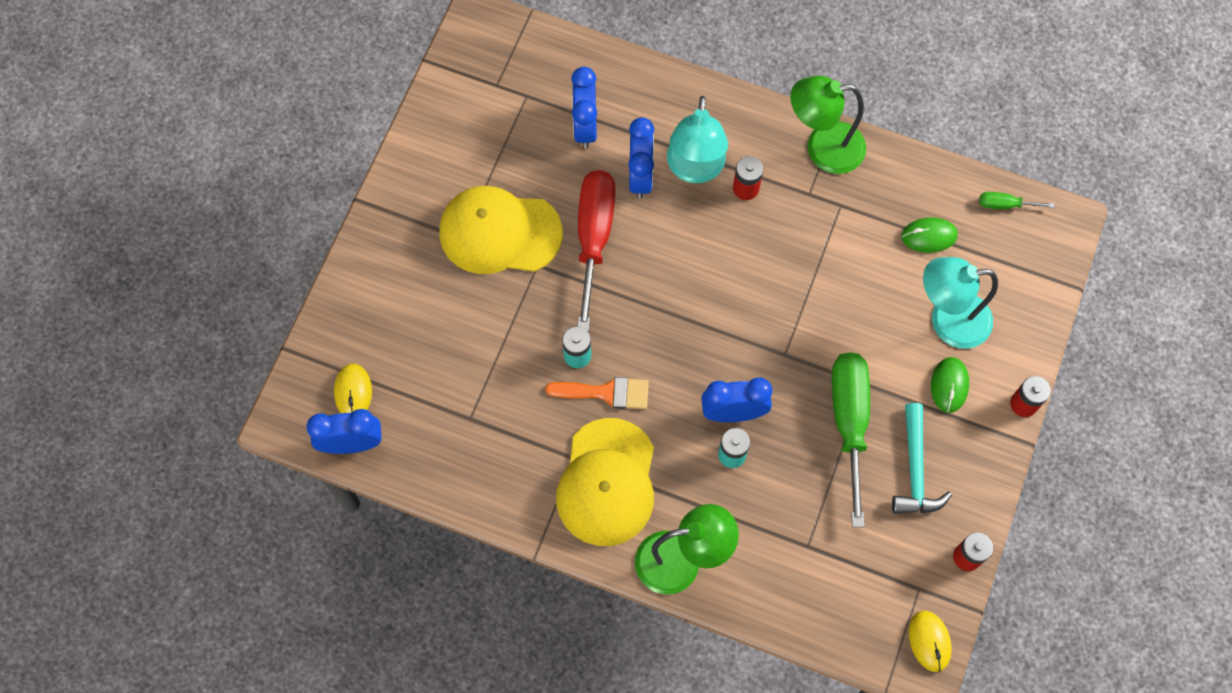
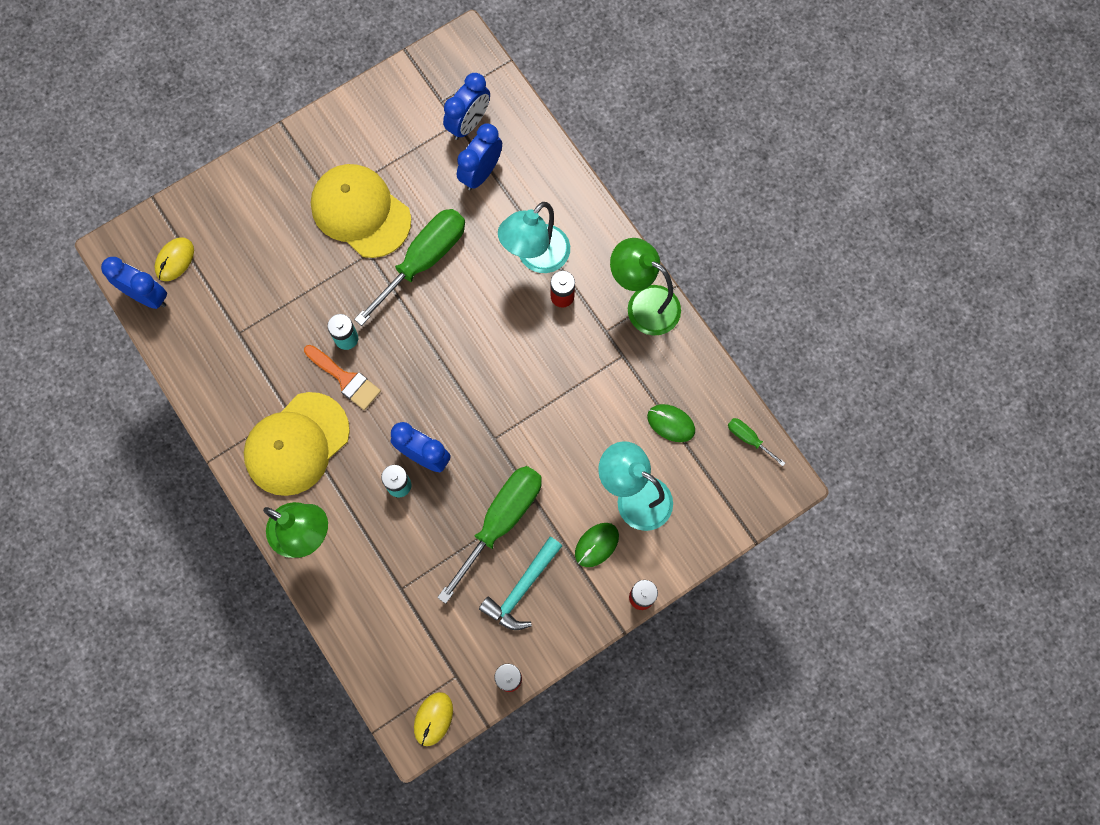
camera: 35 degrees right, 5 degrees up
(594, 238) = (423, 260): red screwdriver -> green screwdriver
(640, 176) = (492, 236): blue clock -> blue clock (469, 124)

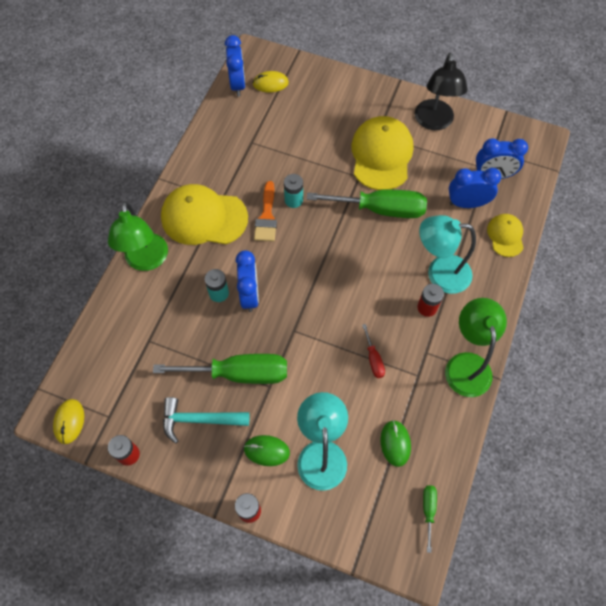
camera: 55 degrees right, 10 degrees down
(362, 130) = (434, 122): none -> black lamp
(433, 719) = (69, 421): yellow mouse -> yellow mouse turned 75 degrees counterclockwise
(542, 165) = (505, 236): none -> yellow cap
(578, 384) = (373, 359): none -> red screwdriver

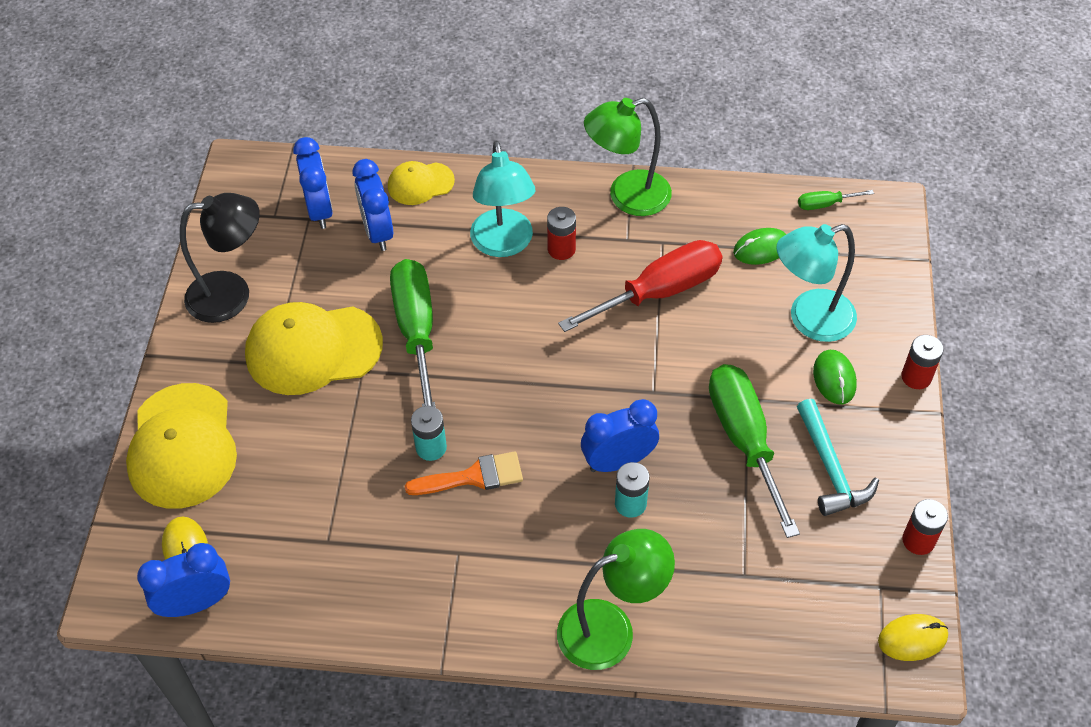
camera: 105 degrees left, 10 degrees down
(203, 217) = (501, 568): yellow cap -> yellow cap (182, 446)
(373, 359) = (659, 292): red screwdriver -> red screwdriver, size x2.26

